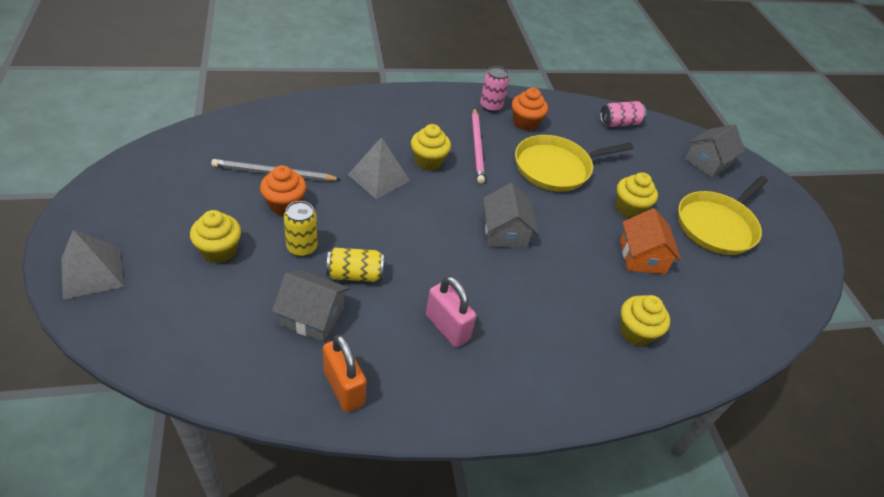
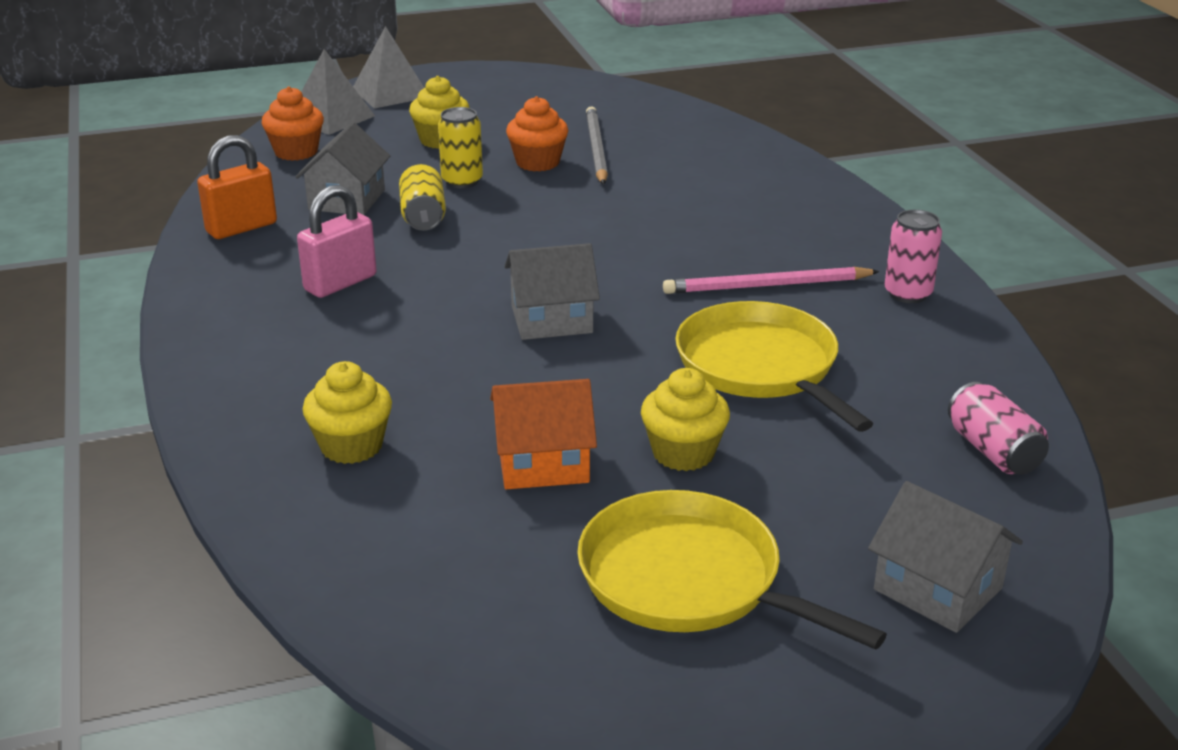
camera: 90 degrees right, 15 degrees down
(379, 177) = (629, 214): grey pyramid -> grey pyramid (331, 117)
(428, 161) = (695, 247): yellow cupcake -> none
(525, 123) = (885, 331): orange cupcake -> orange cupcake (296, 152)

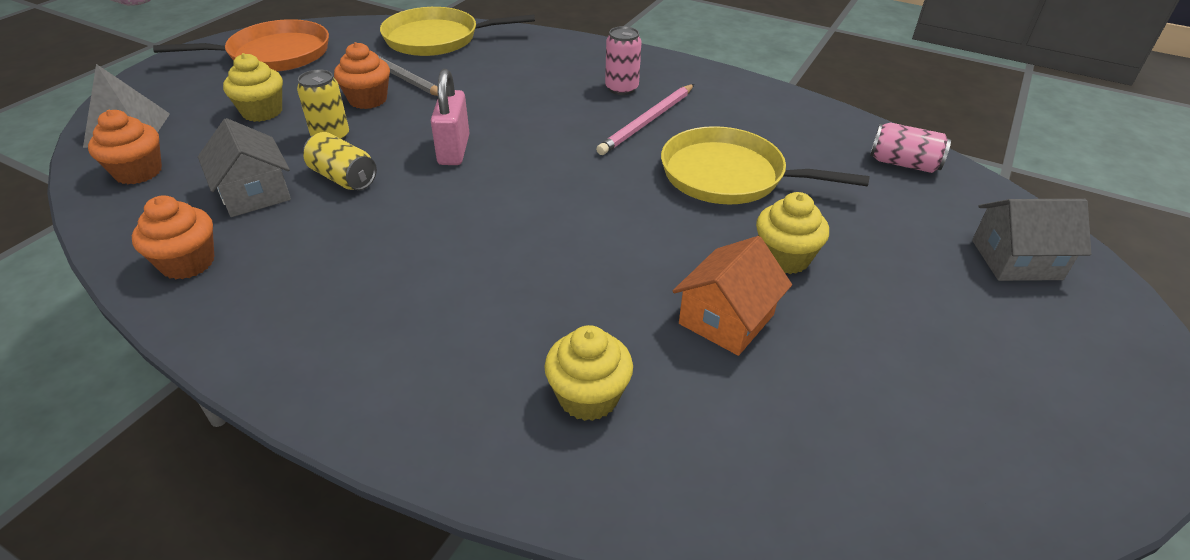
camera: 45 degrees left, 10 degrees up
(241, 228) = (188, 263): orange padlock -> orange cupcake
(340, 283) = (360, 265): pink padlock -> pink padlock (454, 150)
(390, 93) = (155, 90): grey pyramid -> none
(520, 95) = (274, 54): none -> orange pan
(551, 319) = (562, 210): grey house -> none
(689, 580) = (925, 342): yellow pan -> yellow pan (437, 39)
(908, 294) = (722, 92): pink can -> pink can (621, 88)

